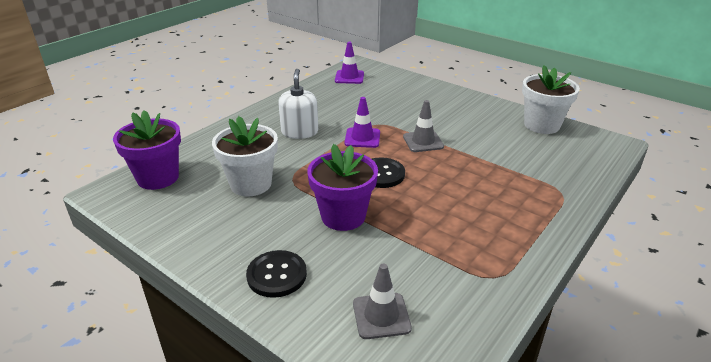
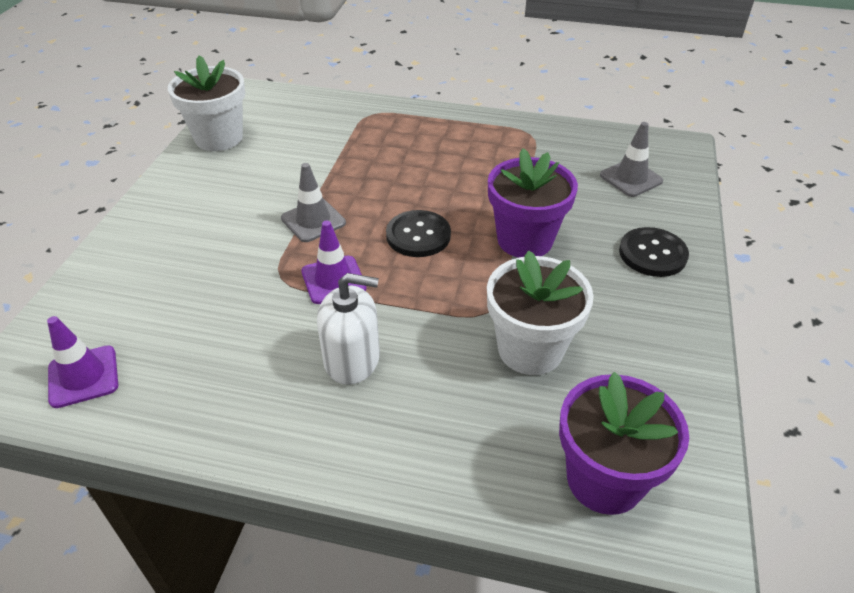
camera: 115 degrees left, 10 degrees up
(299, 132) = (352, 359): white soap dispenser -> white soap dispenser turned 150 degrees counterclockwise

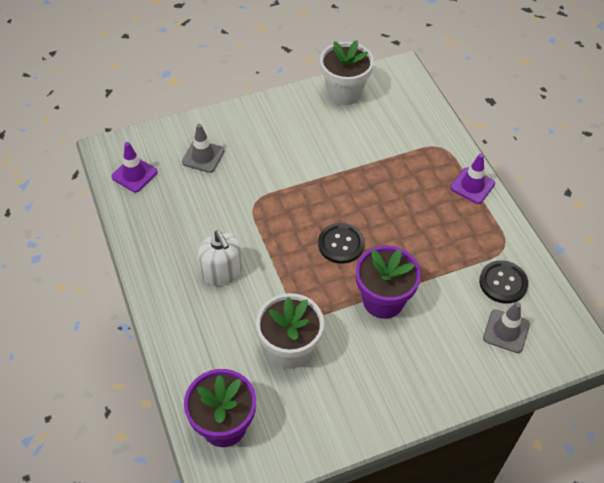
camera: 55 degrees right, 10 degrees up
(313, 221) = (311, 187): grey traffic cone -> grey traffic cone (203, 156)
(333, 280) = (271, 227): purple traffic cone -> purple traffic cone (472, 185)
(652, 254) = (429, 377): black button -> black button (503, 283)

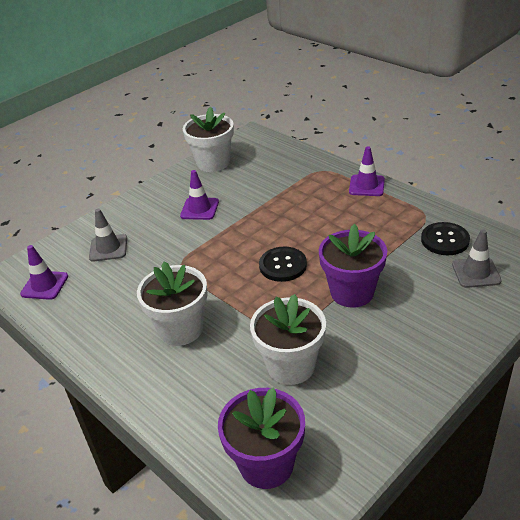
camera: 20 degrees left, 15 degrees down
(222, 271) = (181, 329): white soap dispenser -> white flower pot
(303, 145) = (199, 209): none -> purple traffic cone

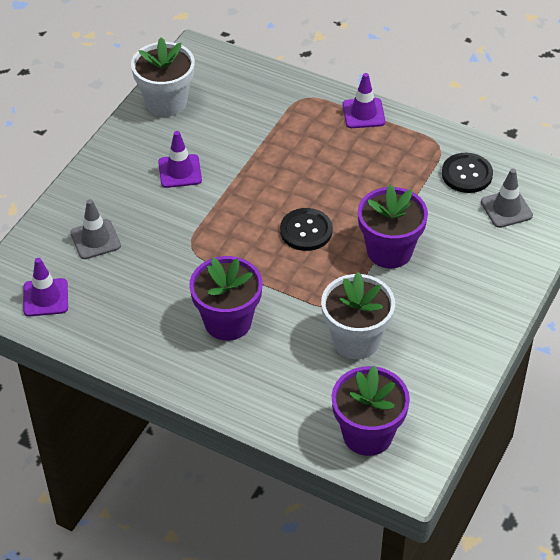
camera: 20 degrees left, 10 degrees up
(181, 329) = (228, 322): white flower pot -> purple flower pot

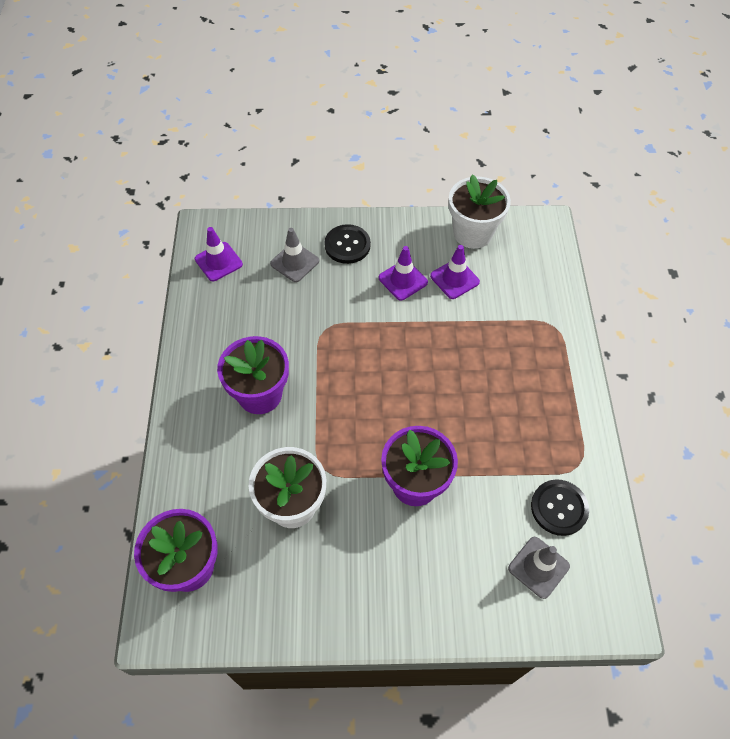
camera: 60 degrees right, 10 degrees up
(306, 231) = (396, 404): black button -> black button (347, 245)
(363, 113) = (571, 381): purple traffic cone -> purple traffic cone (454, 279)

